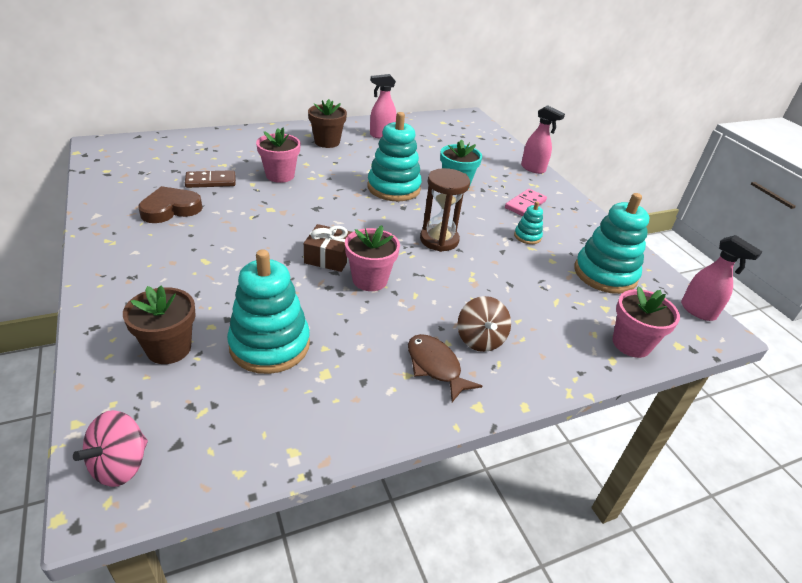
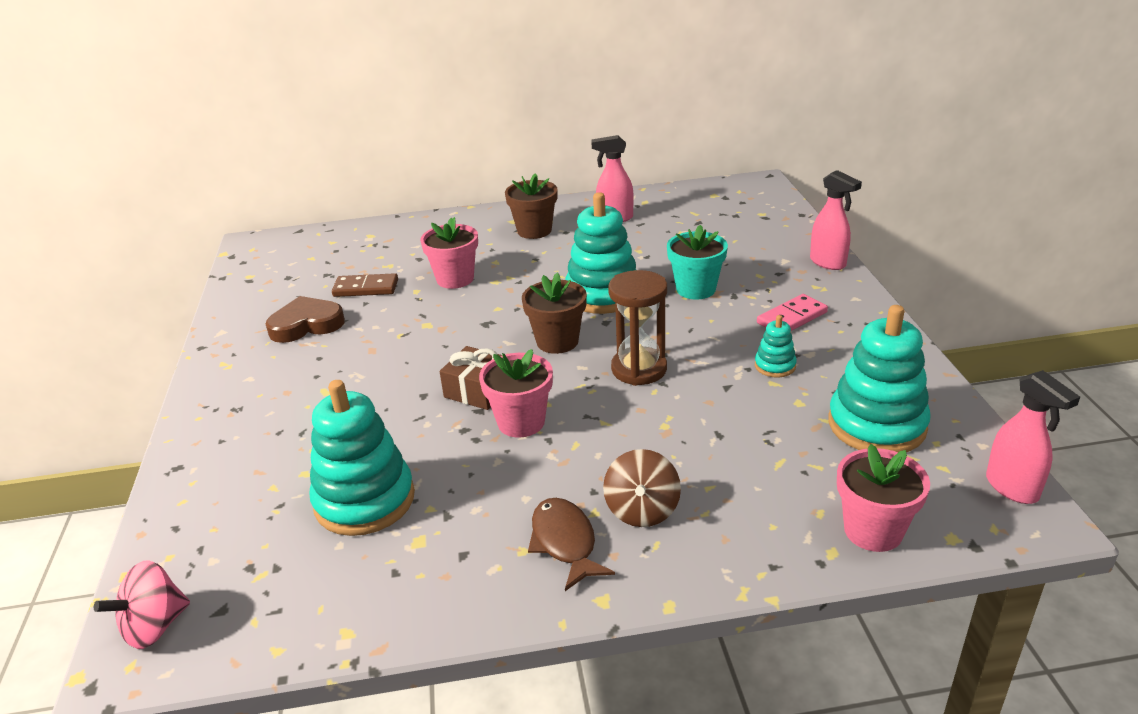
camera: 20 degrees right, 5 degrees down
(169, 348) = (248, 497): brown flower pot -> brown flower pot (557, 341)

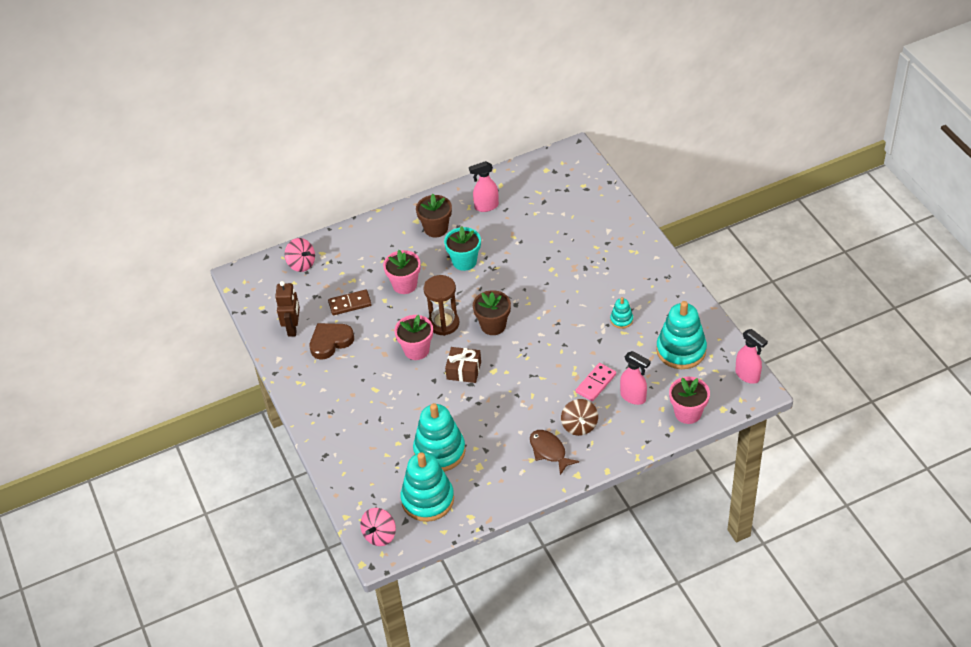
camera: 15 degrees left, 15 degrees up
(270, 302) = (293, 328): none -> brown robot
(336, 242) = (301, 264): none -> pink spinning top
(521, 422) = (497, 387): pink flower pot -> pink flower pot (416, 350)
(603, 294) = (505, 281): turquoise stacking toy -> turquoise stacking toy (427, 499)
(639, 369) = (548, 337): brown hourglass -> brown hourglass (443, 323)
(696, 289) = (560, 266): turquoise flower pot -> turquoise flower pot (464, 261)
(791, 318) = (623, 280): pink domino -> pink domino (595, 383)
(828, 263) = (635, 228): pink spray bottle -> pink spray bottle (633, 397)

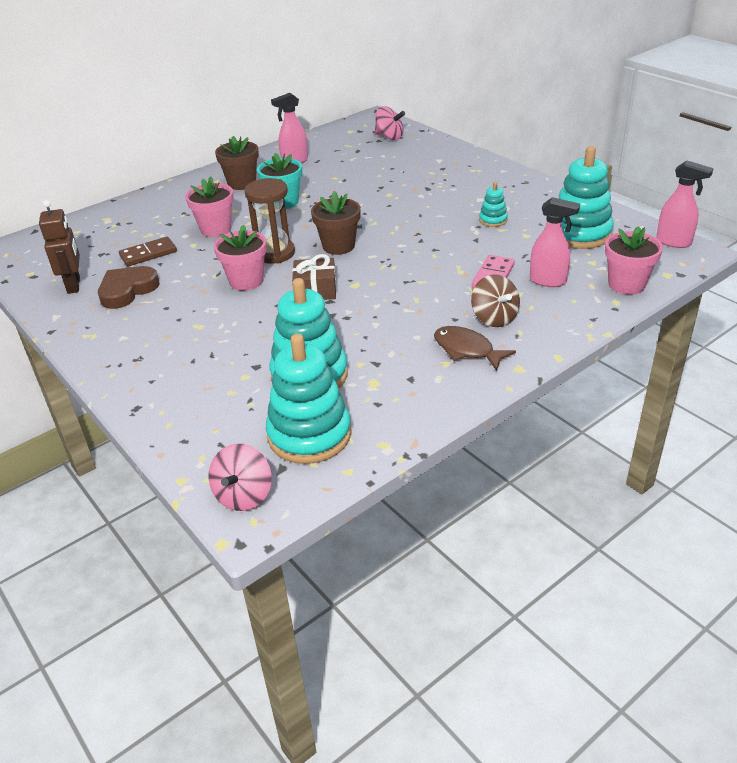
camera: 15 degrees left, 10 degrees down
(301, 264) = (81, 230): pink spinning top -> pink spinning top (389, 137)

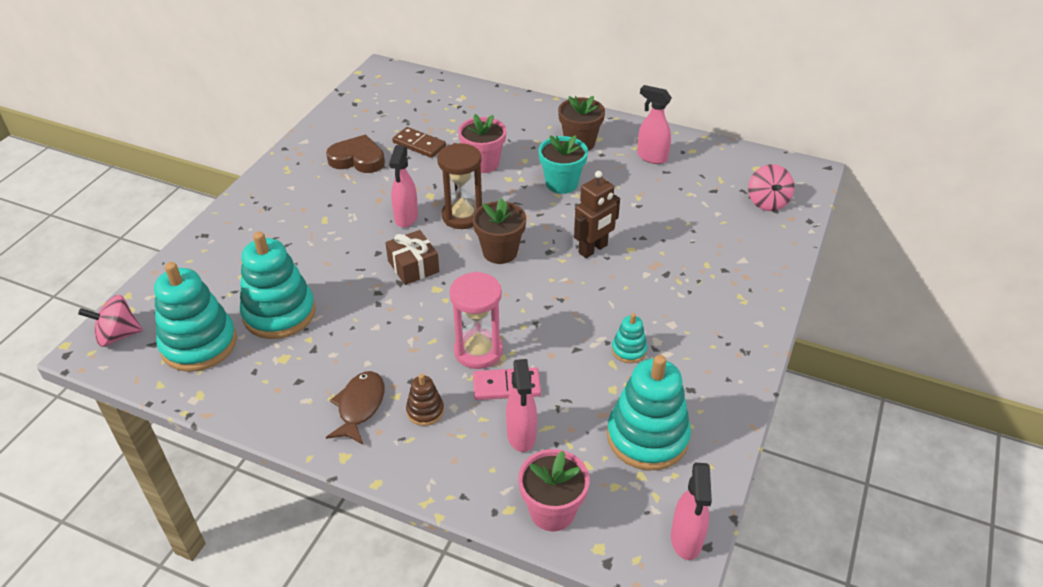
camera: 60 degrees right, 5 degrees up
(74, 285) = (351, 129): brown robot -> brown robot (593, 249)
(246, 281) = (406, 218): pink flower pot -> pink spray bottle
(445, 280) = (478, 351): none -> pink hourglass
(494, 318) = (425, 411): brown spinning top -> brown stacking toy

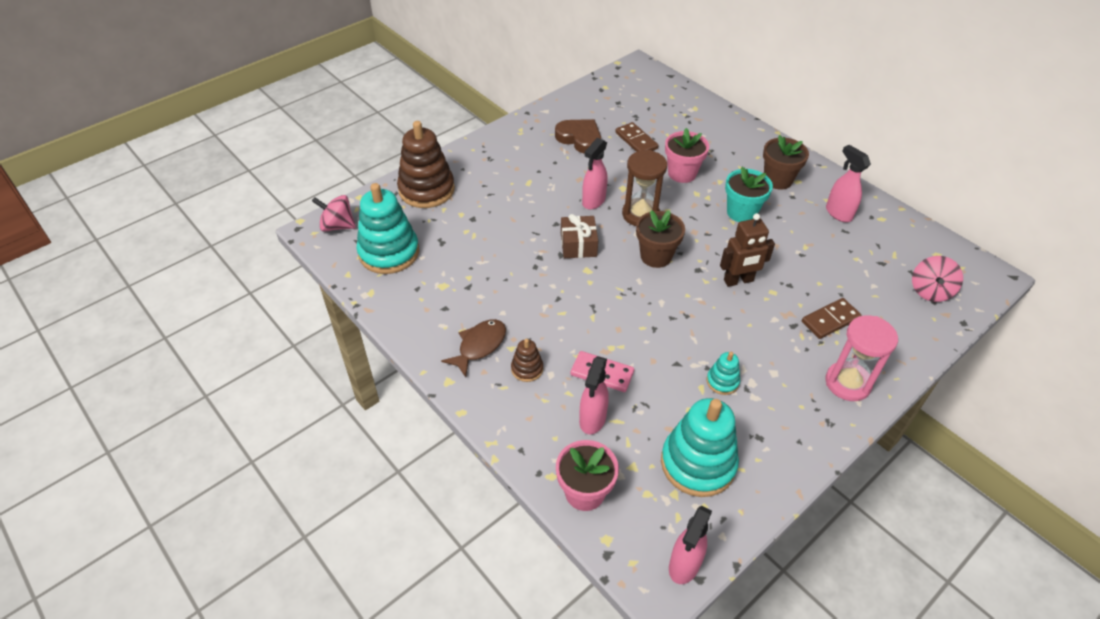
camera: 25 degrees right, 5 degrees up
(209, 262) = (426, 190): none -> brown stacking toy
(279, 313) = (457, 248): turquoise stacking toy -> none
(478, 351) = (594, 335): pink hourglass -> pink hourglass (847, 383)
(696, 257) = (830, 320): none -> brown domino

